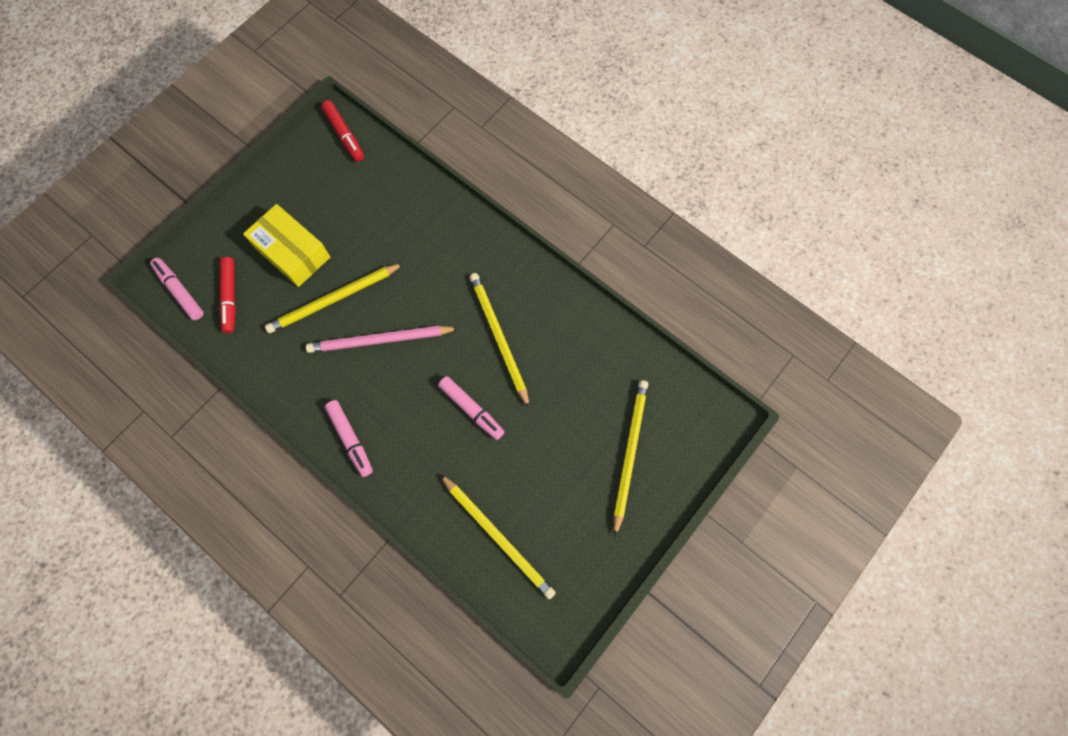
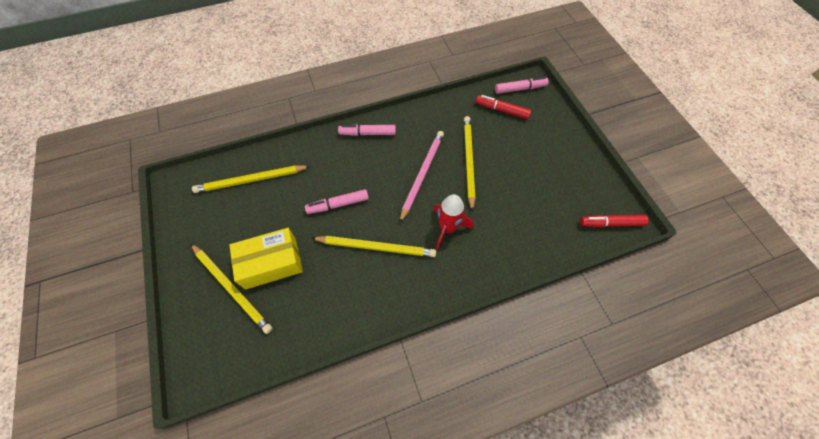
camera: 120 degrees right, 10 degrees down
(292, 252) = (518, 152): yellow box -> yellow box (271, 263)
(435, 279) = (448, 228): none -> red rocket

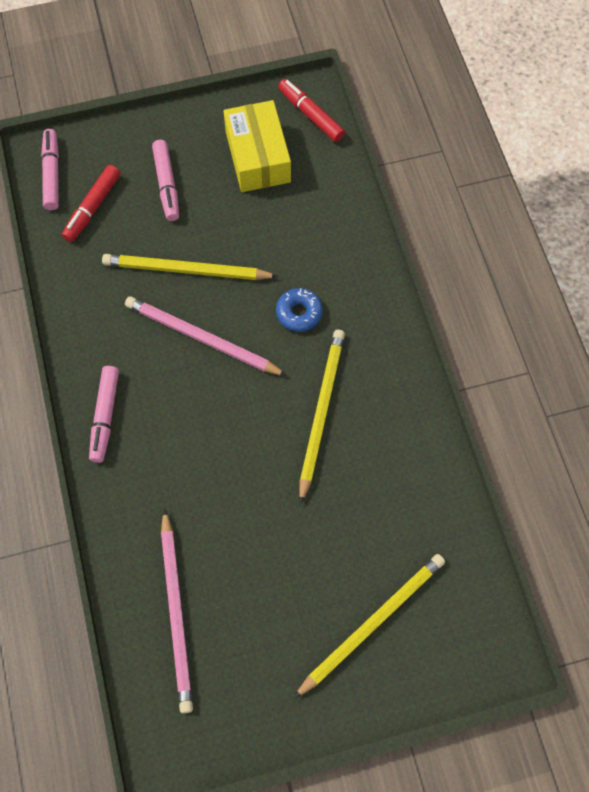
camera: 85 degrees left, 5 degrees up
(251, 180) = (176, 613): yellow pencil -> pink pencil
(271, 263) = (335, 566): yellow box -> yellow box (258, 157)
(338, 204) = (242, 466): pink marker -> pink marker (167, 184)
(448, 228) = (299, 313): red rocket -> blue donut
(611, 223) = (311, 115): red marker -> red marker turned 135 degrees clockwise

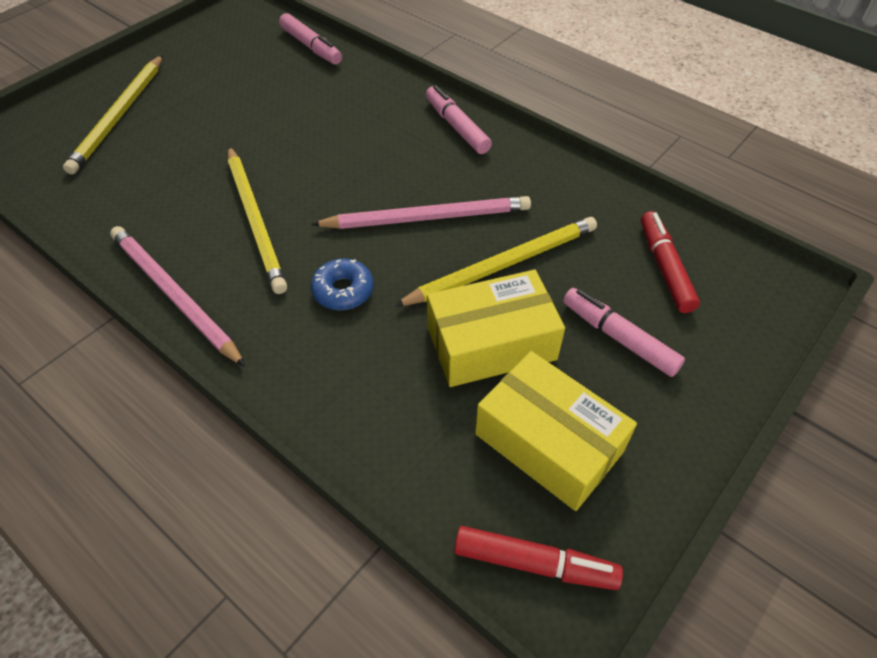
camera: 145 degrees right, 15 degrees down
(52, 174) = (747, 275): pink marker -> pink marker (311, 46)
(176, 613) = (288, 60): pink pencil -> pink pencil (174, 295)
(239, 224) = (491, 343): none -> yellow box

